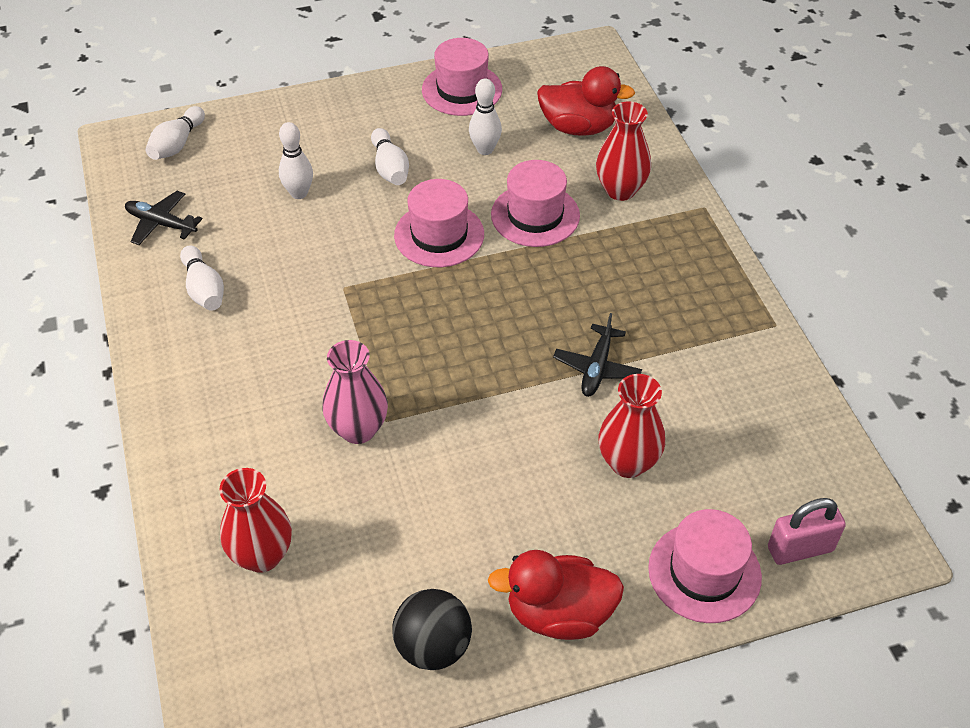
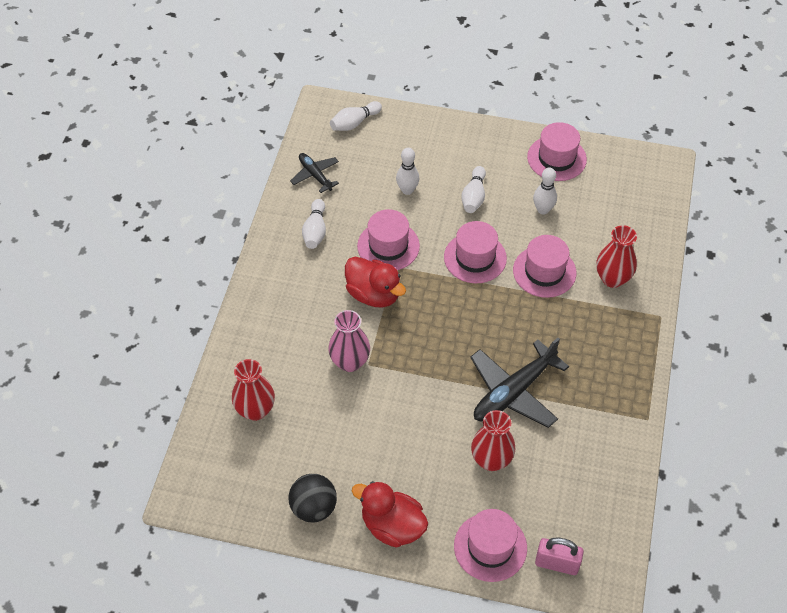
camera: 30 degrees right, 5 degrees up
(317, 267) = (388, 246): none -> pink hat
(578, 127) = (616, 220): red duck -> red duck (373, 294)
(597, 368) = (513, 392): black plane -> black plane, size x1.79

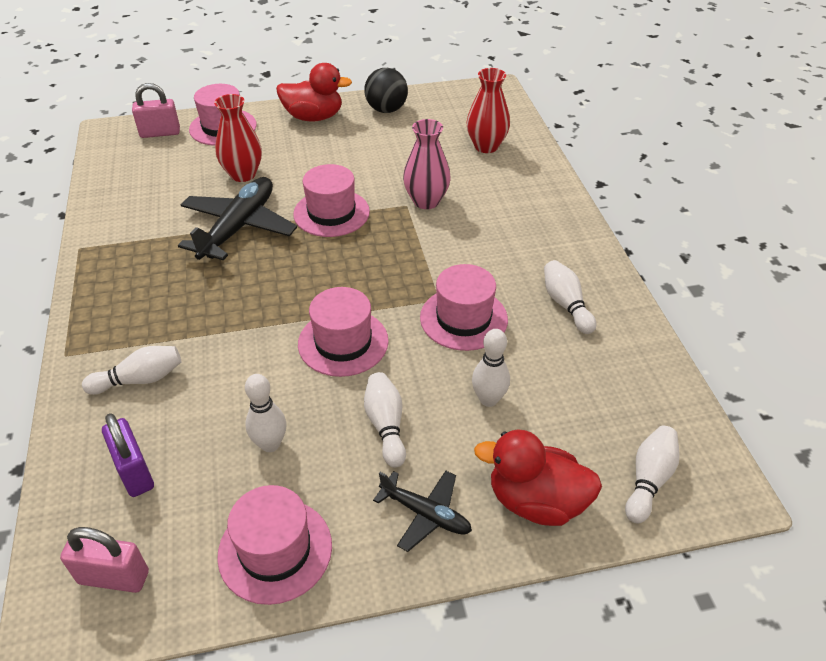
camera: 155 degrees right, 10 degrees down
(315, 175) = (630, 373): black plane -> black plane (426, 514)
(373, 294) = (444, 263): red duck -> red duck (536, 501)
(544, 271) = (241, 357): pink hat -> pink hat (331, 213)
(612, 278) = (140, 380): red vase -> white bowling pin
(622, 221) = (134, 472): none -> purple padlock
(638, 174) = (114, 577): none -> pink padlock

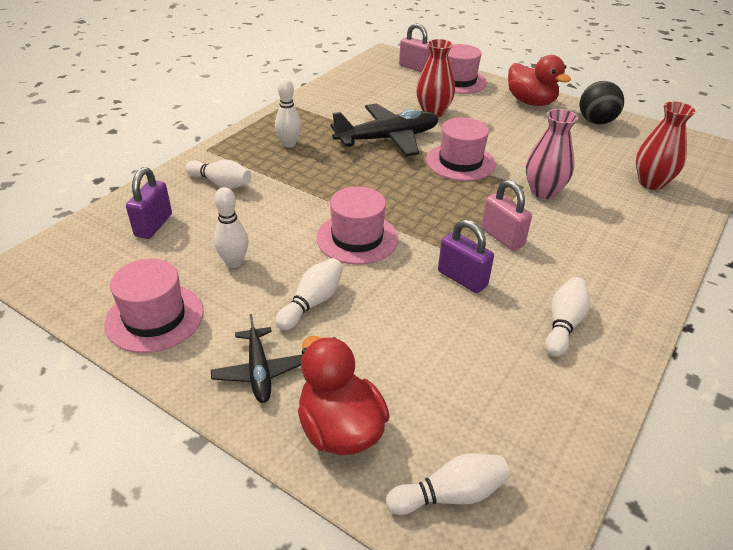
camera: 45 degrees right, 5 degrees down
(114, 577) = (73, 266): pink padlock -> pink padlock (502, 237)
(463, 318) = (462, 279): pink hat -> purple padlock
(488, 399) = (404, 340): white bowling pin -> white bowling pin (289, 144)

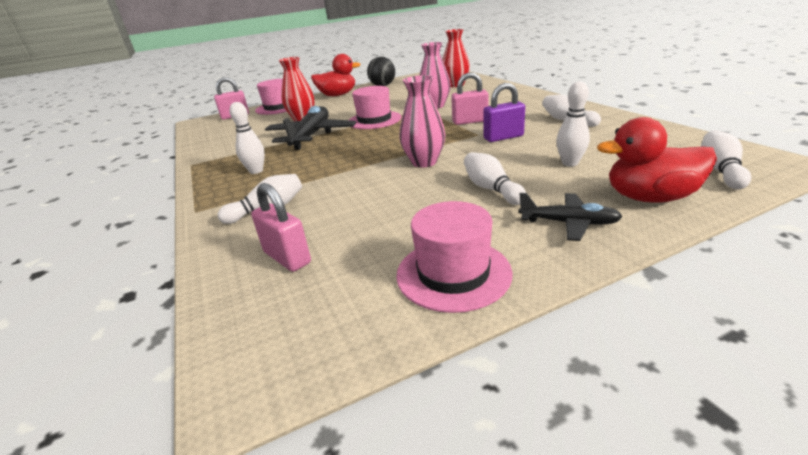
camera: 55 degrees left, 10 degrees down
(153, 225) = (287, 257): purple padlock -> pink padlock
(234, 262) = (402, 217): white bowling pin -> white bowling pin (570, 163)
(357, 238) = (424, 162): pink hat -> pink vase

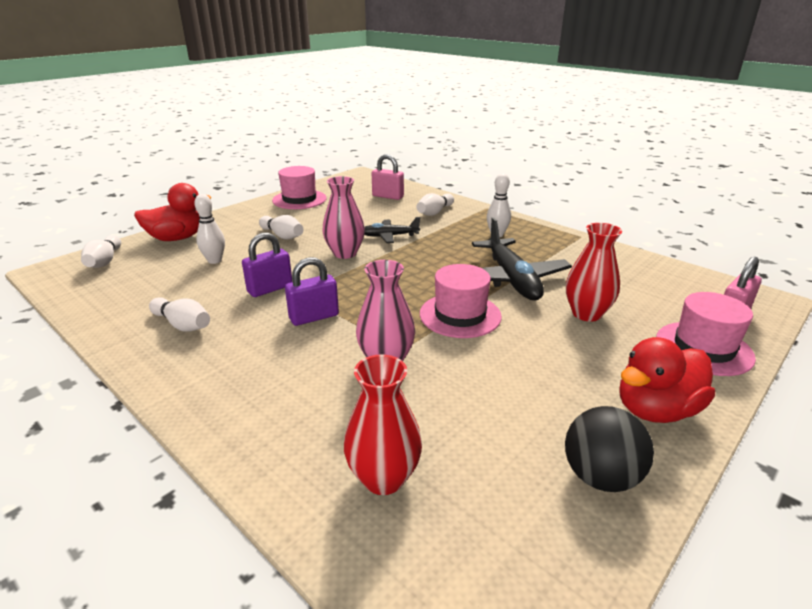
camera: 155 degrees right, 0 degrees up
(470, 121) = (314, 317): pink padlock -> purple padlock
(569, 223) = (237, 221): black plane -> black plane (389, 236)

